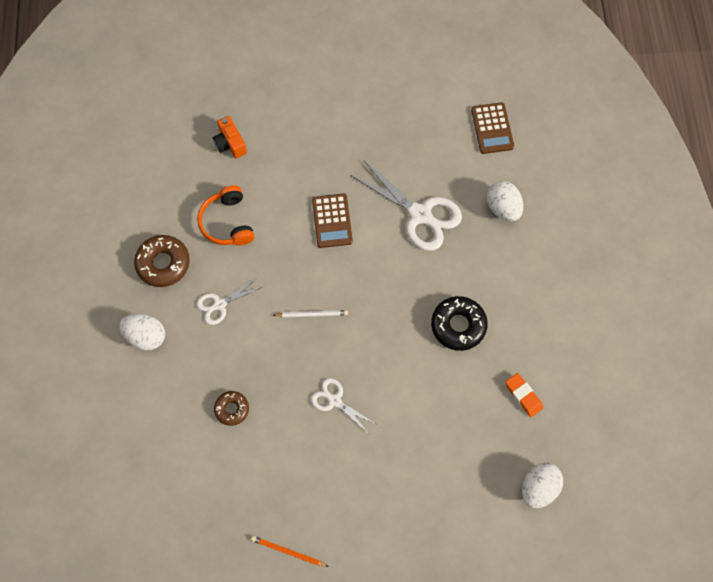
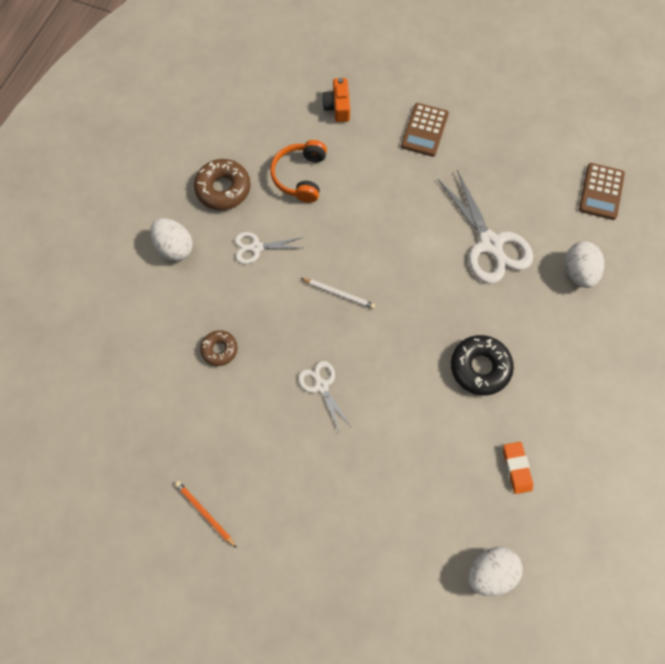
camera: 25 degrees right, 0 degrees up
(332, 221) = (400, 215): brown calculator -> brown calculator (424, 130)

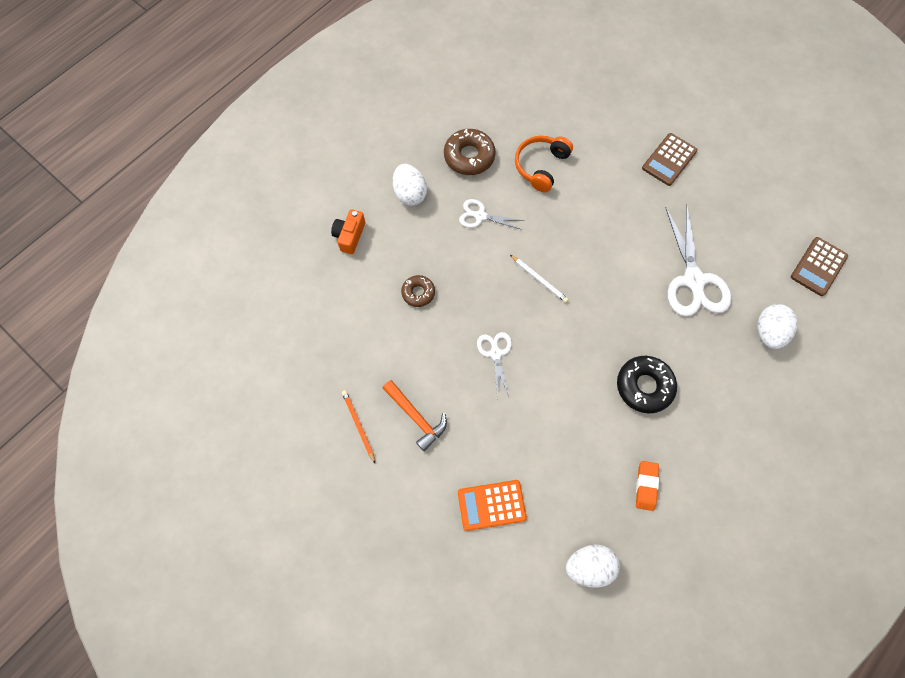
camera: 20 degrees right, 0 degrees up
(262, 482) = (416, 417): none -> orange hammer
(338, 107) = (596, 115): orange camera -> orange camera (350, 236)
(372, 546) = (491, 505): none -> orange calculator

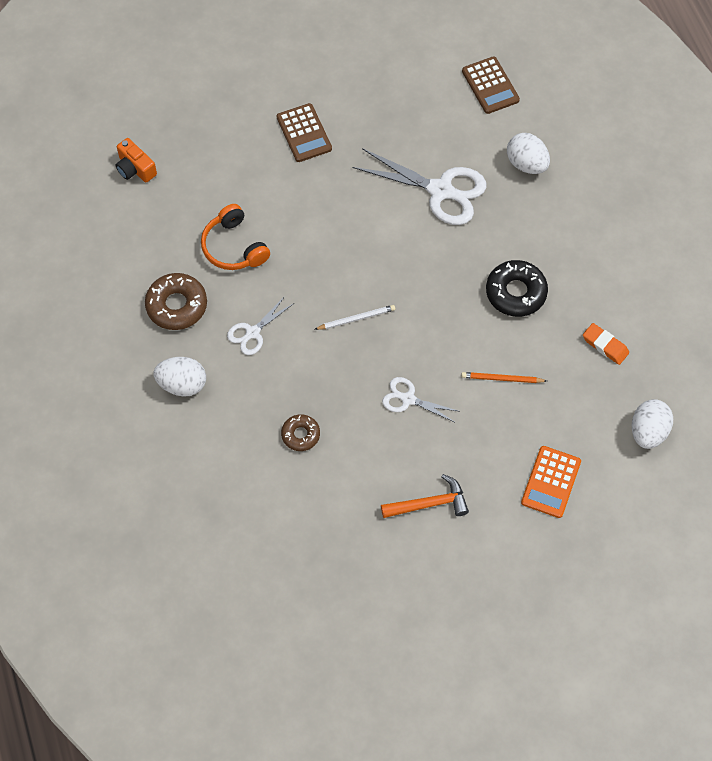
camera: 60 degrees left, 5 degrees down
(350, 236) = (193, 467): orange camera -> orange camera (135, 168)
(358, 425) = (406, 561): orange pencil -> orange pencil (502, 379)

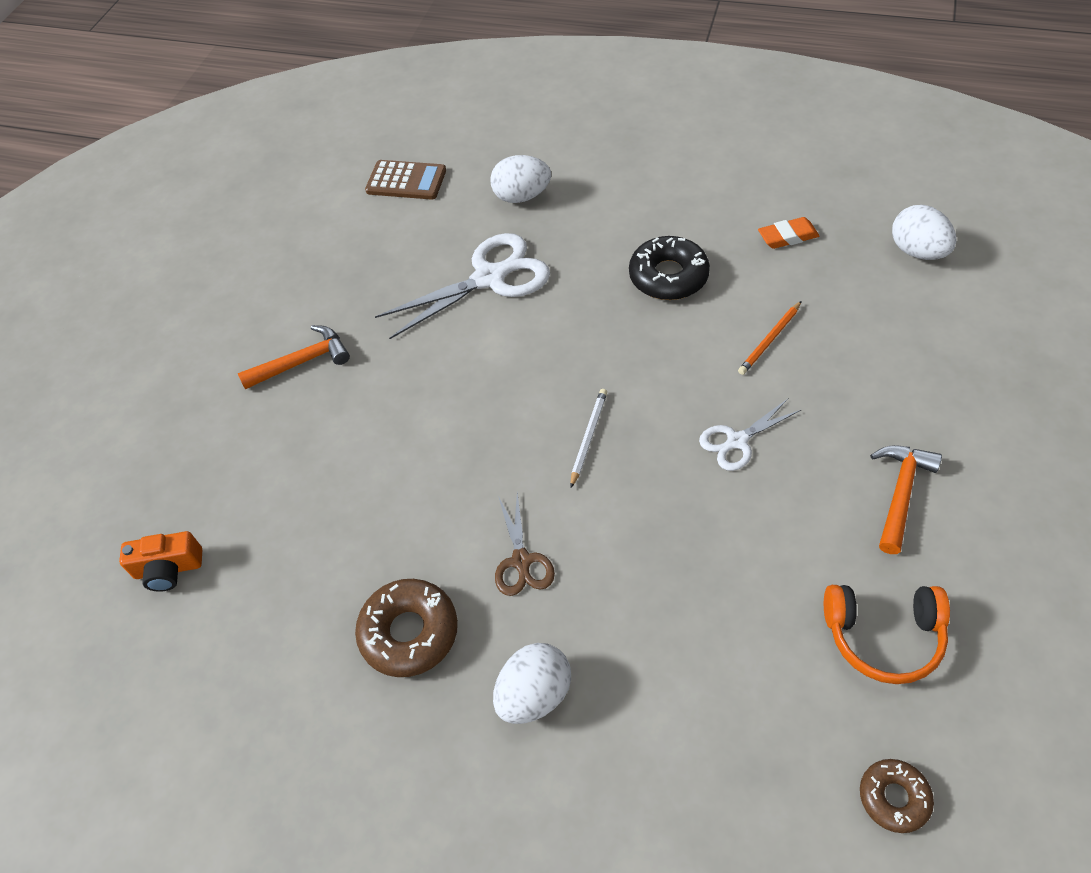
camera: 50 degrees left, 10 degrees down
(234, 247) = (383, 516): orange headphones -> orange headphones (883, 636)
(253, 332) = (521, 561): white scissors -> brown scissors
(300, 435) = (712, 586): brown donut -> brown donut (893, 797)
(304, 133) = (302, 362): brown calculator -> orange hammer
(551, 482) = (935, 361): orange calculator -> none

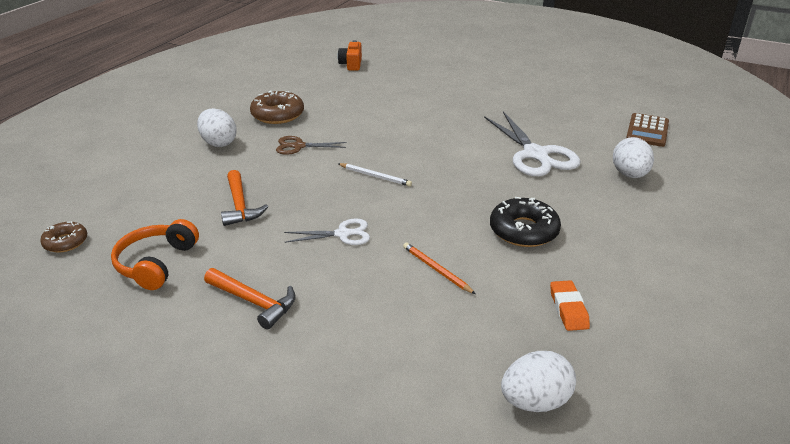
camera: 95 degrees right, 20 degrees down
(302, 362) = (474, 93): orange hammer -> orange hammer (240, 205)
(737, 441) = (342, 234): white scissors -> white scissors turned 105 degrees clockwise

